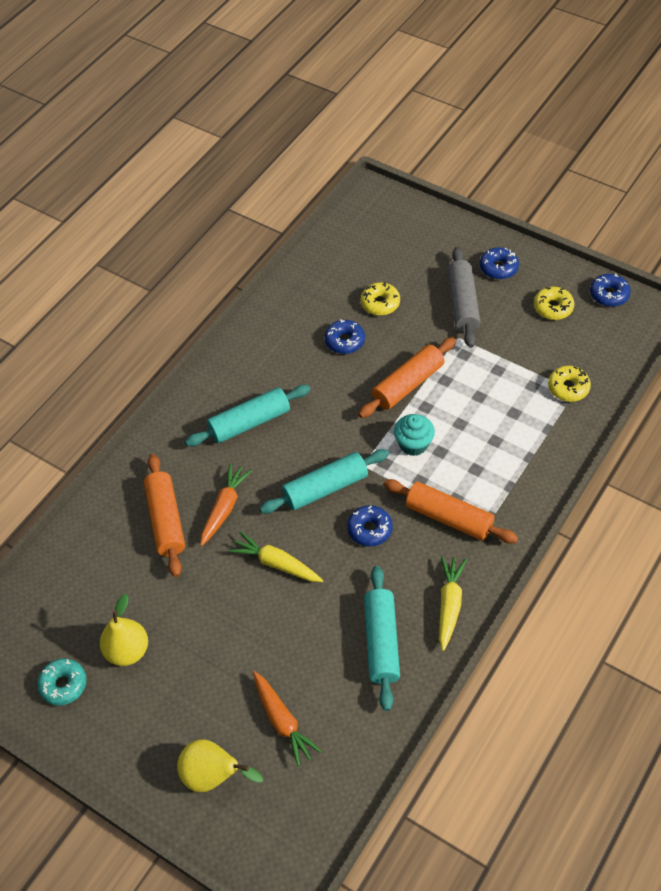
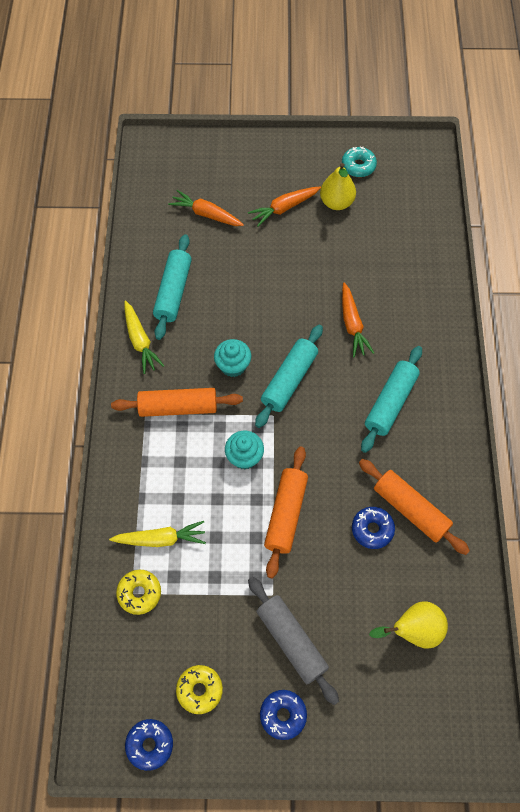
camera: 145 degrees right, 10 degrees up
(166, 520) = (386, 294): orange rolling pin -> orange rolling pin (410, 509)
(190, 677) = (284, 208): none -> orange carrot
(213, 776) = (227, 167): yellow pear -> yellow pear (413, 630)
(276, 563) = (283, 305): yellow carrot -> yellow carrot (161, 539)
(370, 529) = (233, 365): blue donut -> turquoise cupcake
(380, 303) = (370, 594): yellow donut -> none
(382, 642) = (173, 292): turquoise rolling pin -> turquoise rolling pin turned 45 degrees clockwise

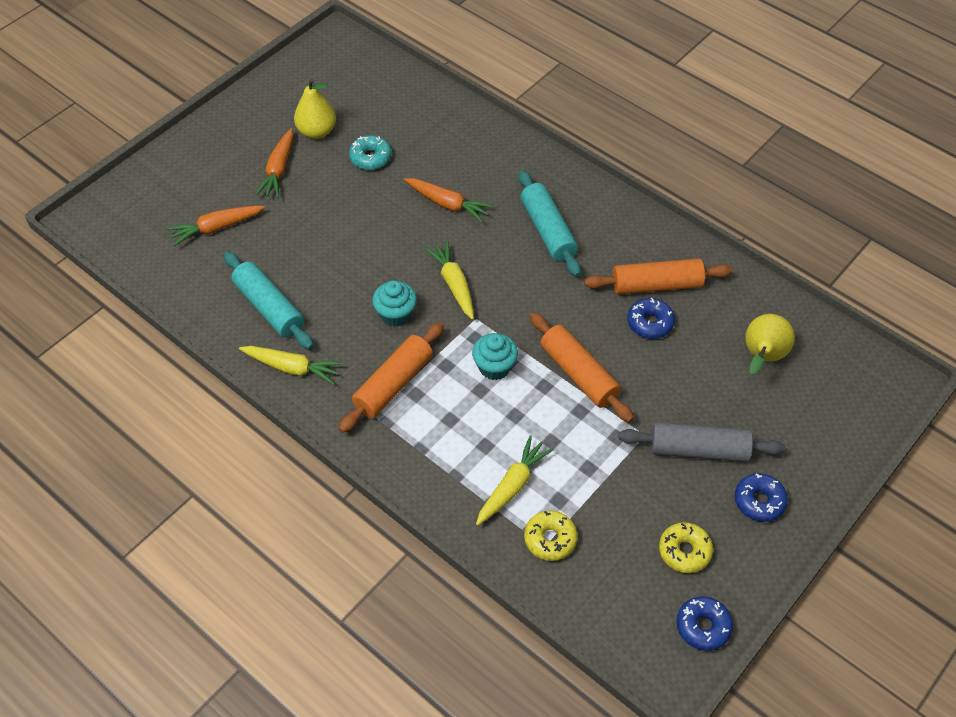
camera: 50 degrees left, 10 degrees down
(289, 380) = (453, 284): turquoise rolling pin -> yellow carrot
(358, 166) = (298, 92): turquoise donut -> turquoise donut (370, 158)

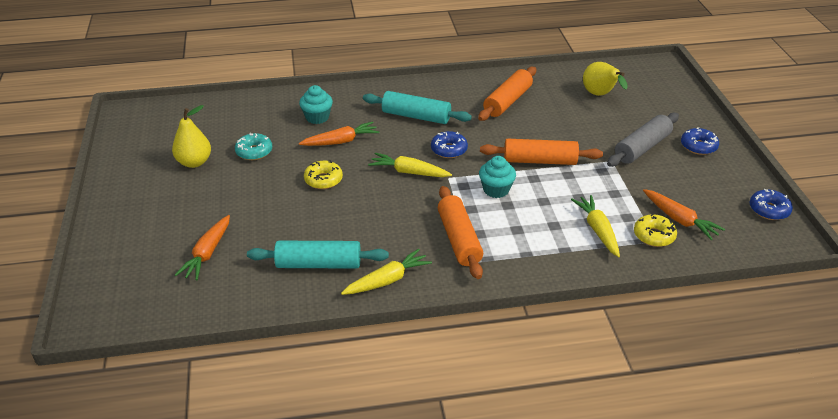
camera: 50 degrees left, 15 degrees down
(279, 170) = (201, 196): orange carrot -> orange carrot (679, 220)
(396, 314) = (402, 208): turquoise cupcake -> turquoise cupcake (317, 117)
(650, 323) = (532, 117): blue donut -> blue donut (449, 150)
(684, 551) = (709, 189): yellow donut -> yellow donut (323, 180)

